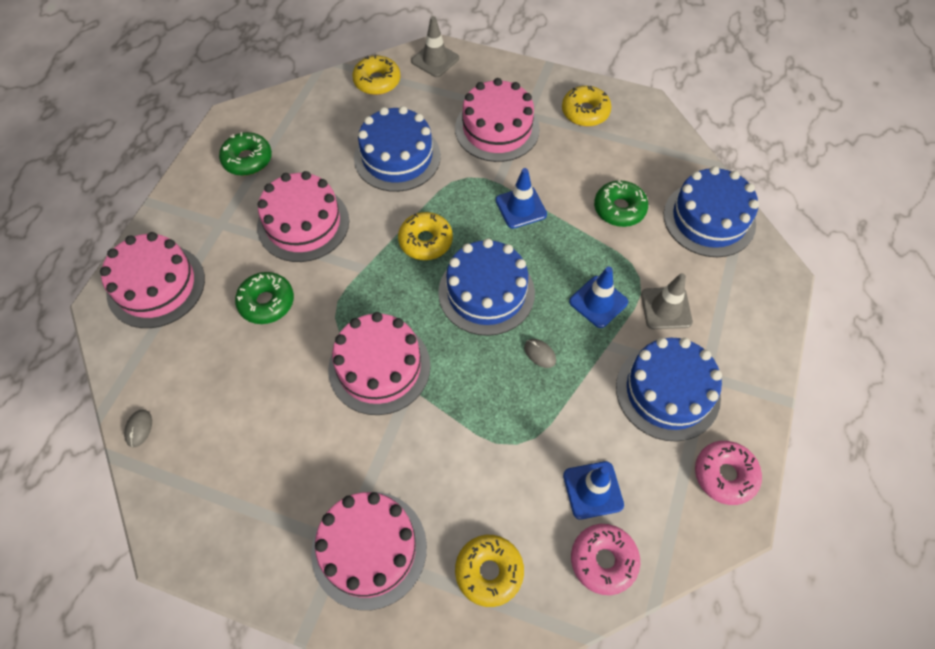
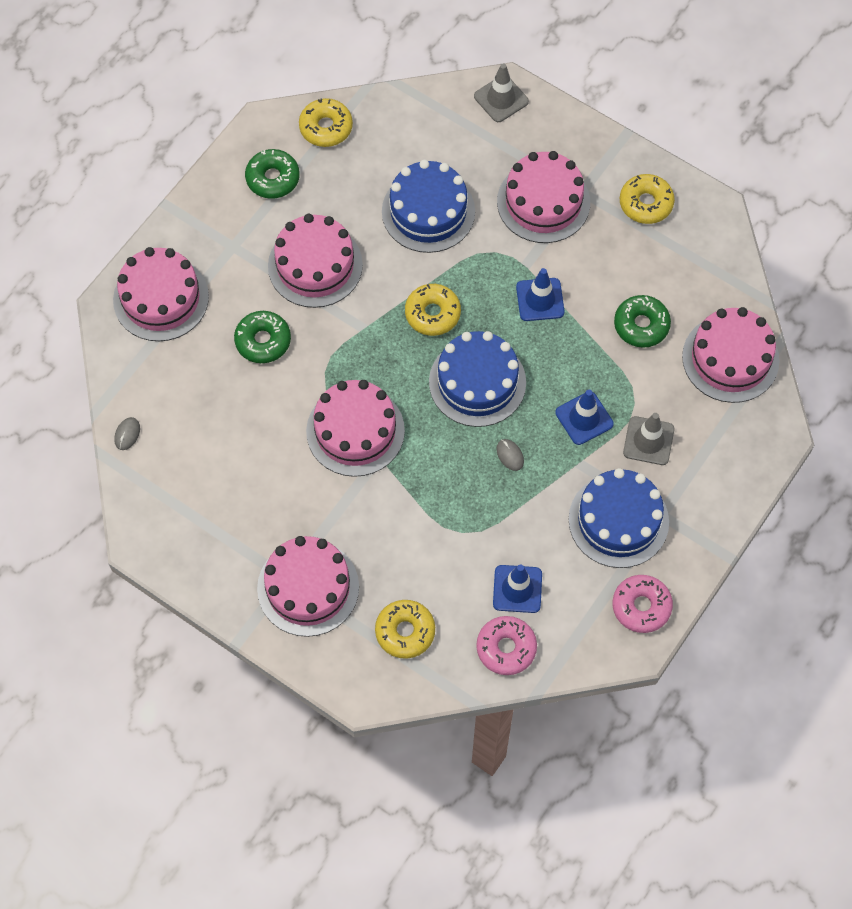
camera: 15 degrees right, 5 degrees up
(377, 81) = (430, 112): yellow donut -> yellow donut (326, 127)
(709, 219) = (730, 358): blue cake -> pink cake

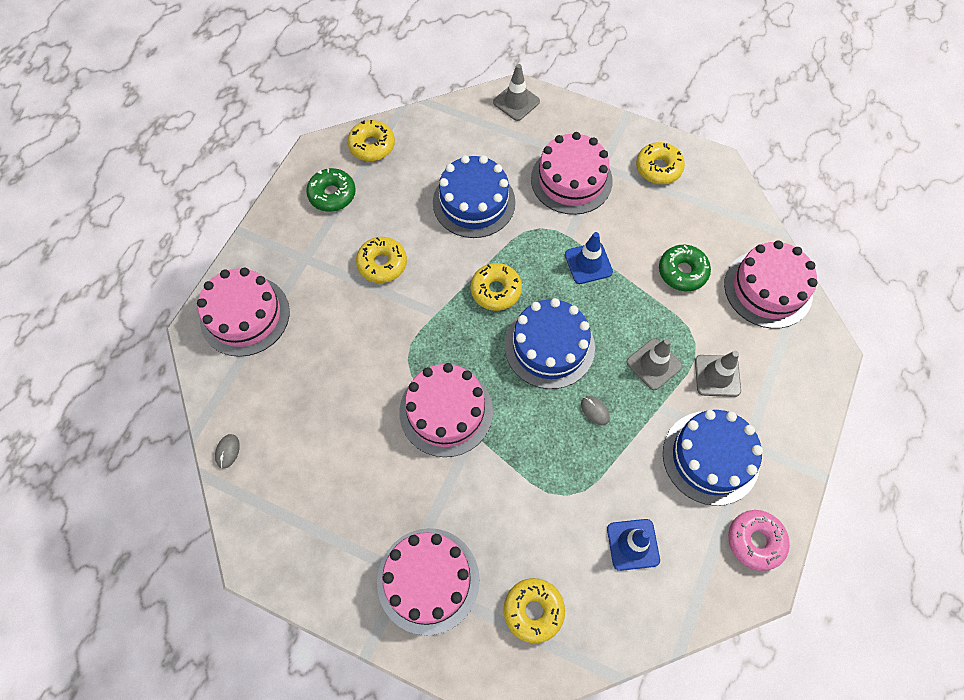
camera: 10 degrees left, 0 degrees up
(263, 341) = (345, 340): green donut -> none
(315, 265) = (382, 264): pink cake -> yellow donut
(506, 648) = (636, 610): pink donut -> none
(584, 418) = (654, 364): blue traffic cone -> grey traffic cone

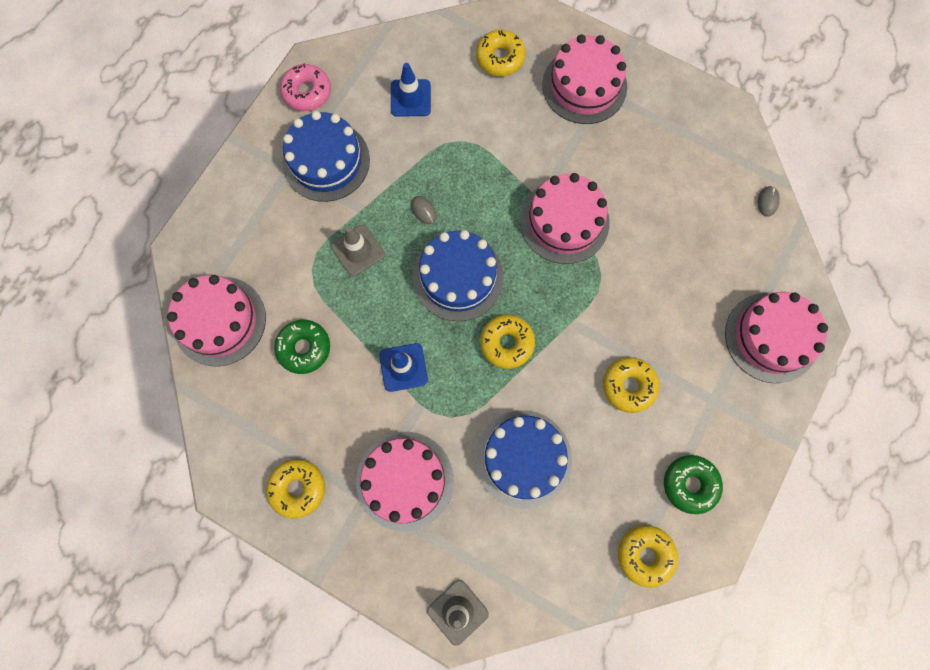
camera: 175 degrees left, 10 degrees up
(717, 376) = (299, 234): grey traffic cone -> none

